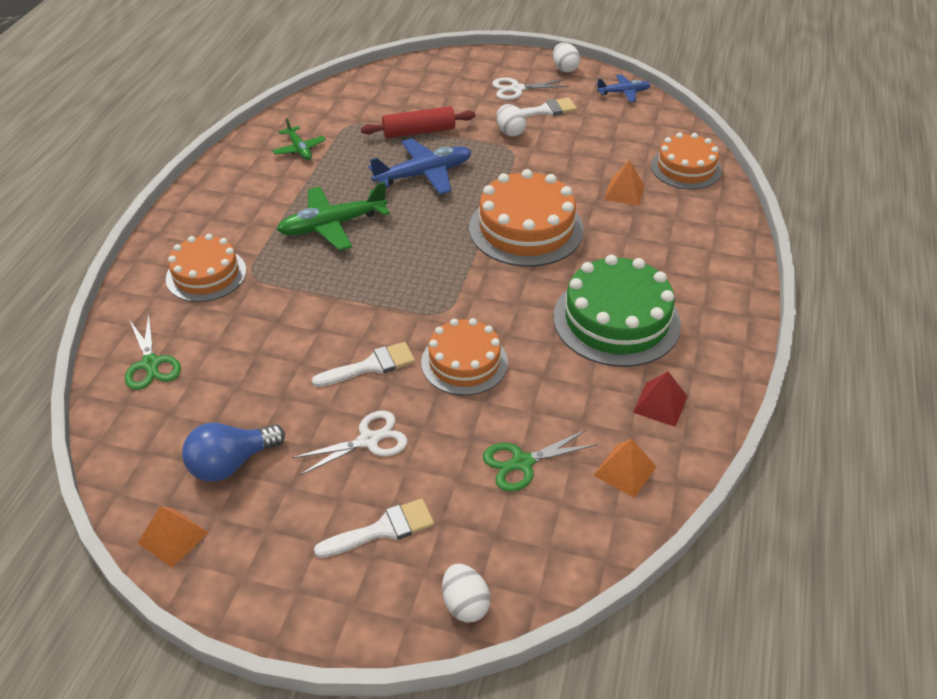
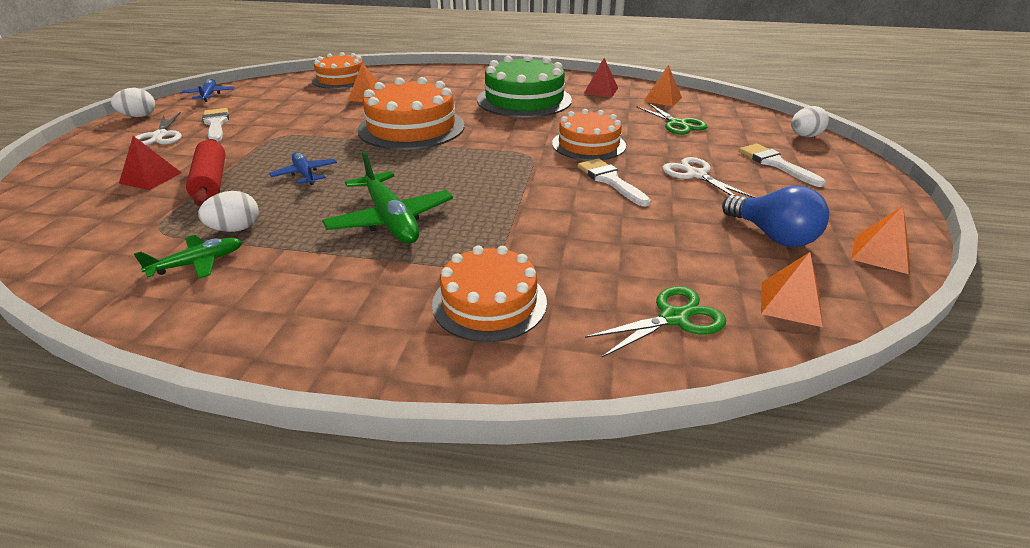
camera: 95 degrees left, 10 degrees down
(137, 437) = (790, 303): none -> orange pyramid
(423, 174) = (305, 174): blue plane -> blue plane, size x0.57
(432, 103) = (151, 178): none -> red pyramid
(510, 132) = (245, 137): white egg -> white egg (235, 229)

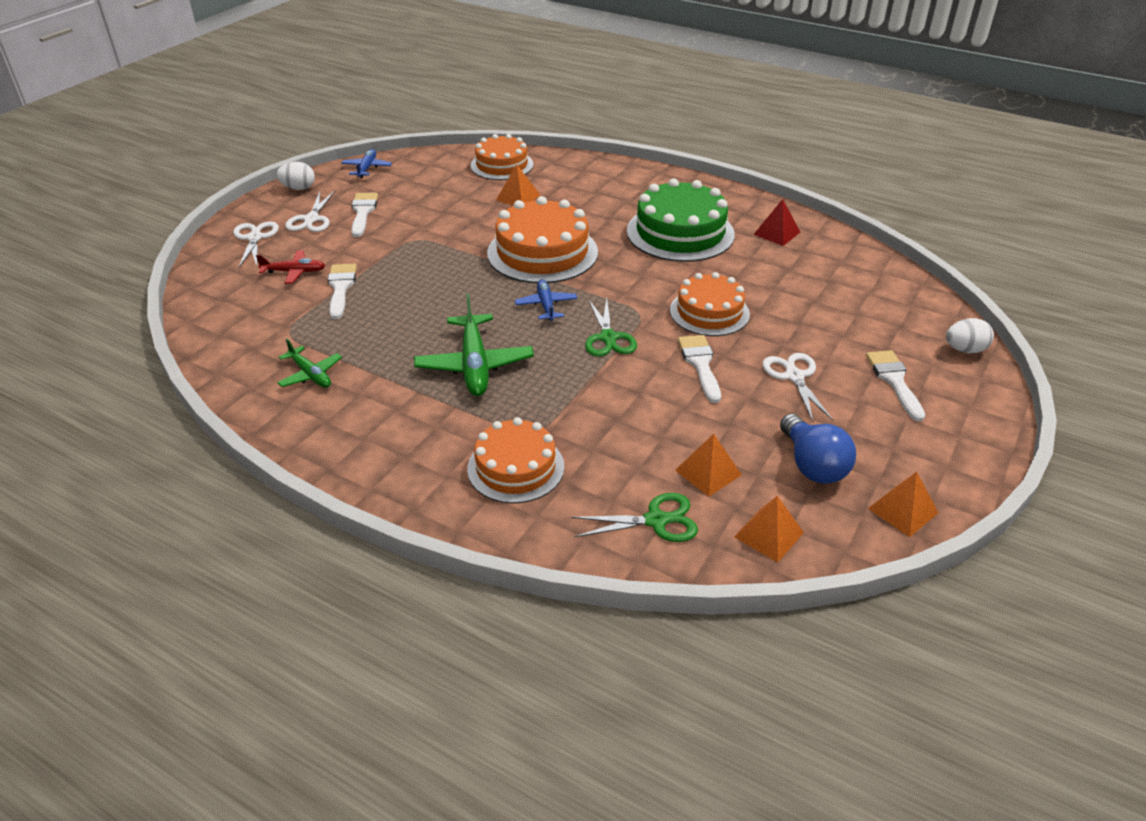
camera: 20 degrees right, 5 degrees up
(96, 158) = (255, 238): none -> white scissors
(151, 178) = (294, 272): red pyramid -> red plane
(197, 263) = (310, 374): green plane -> green plane turned 60 degrees clockwise
(211, 182) = (341, 288): red rolling pin -> white brush
(235, 229) = (347, 346): white egg -> none
(305, 174) = (421, 295): blue plane -> blue plane (546, 305)
(662, 99) = (840, 260): orange pyramid -> orange pyramid (708, 472)
(677, 124) = (828, 302): green scissors -> green scissors (608, 338)

